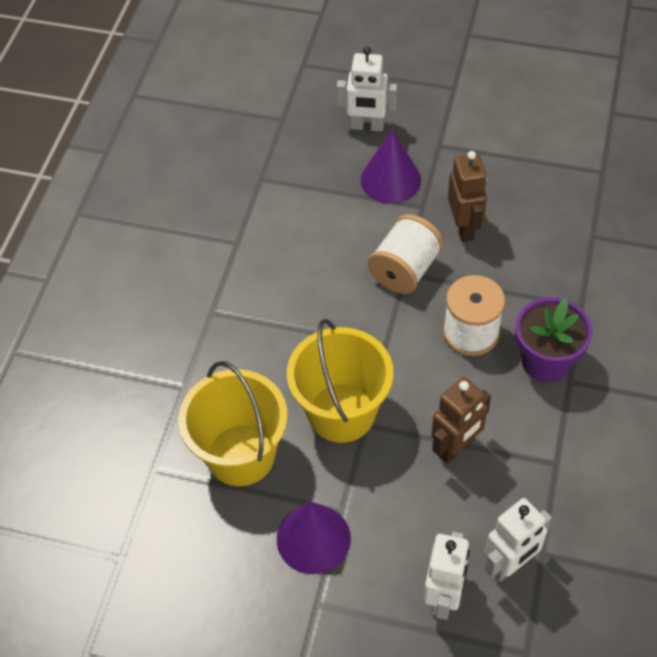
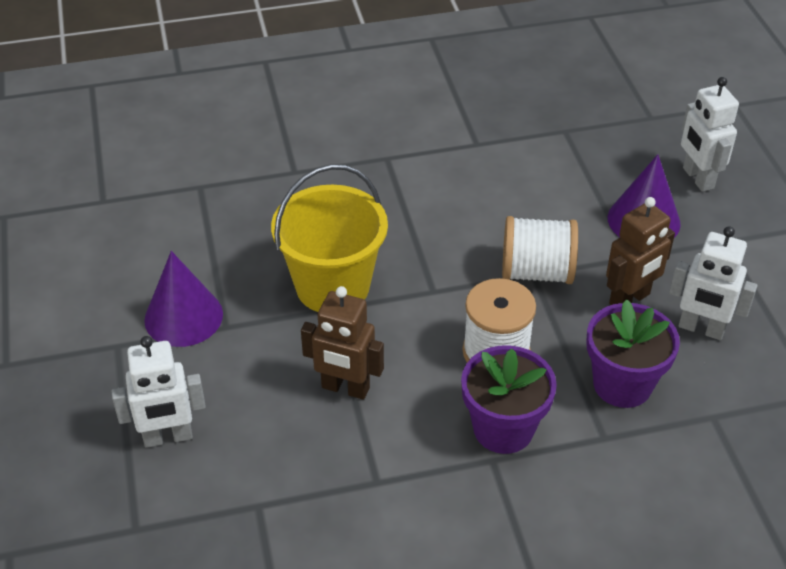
camera: 60 degrees right, 10 degrees down
(241, 455) = (245, 235): yellow bucket -> none
(510, 564) = (231, 480): white robot -> white robot (701, 329)
(540, 271) = (622, 384): none -> purple flower pot

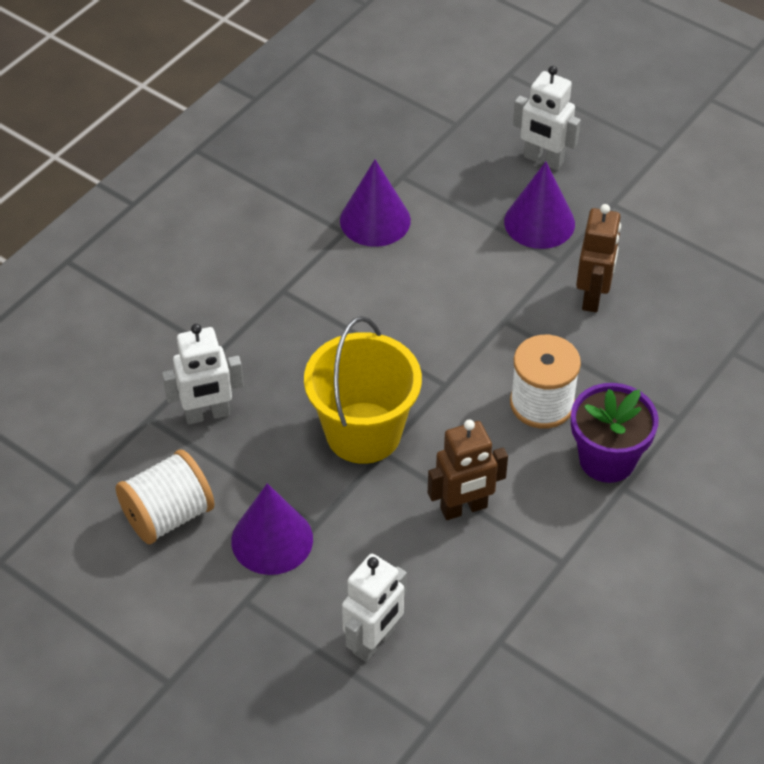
camera: 40 degrees left, 5 degrees up
(510, 149) = (375, 220): none -> purple cone
(536, 272) = (505, 318): white spool -> white spool (168, 515)
(622, 384) = (652, 369): purple flower pot -> none
(701, 329) = (663, 288): white robot -> white robot (207, 414)

